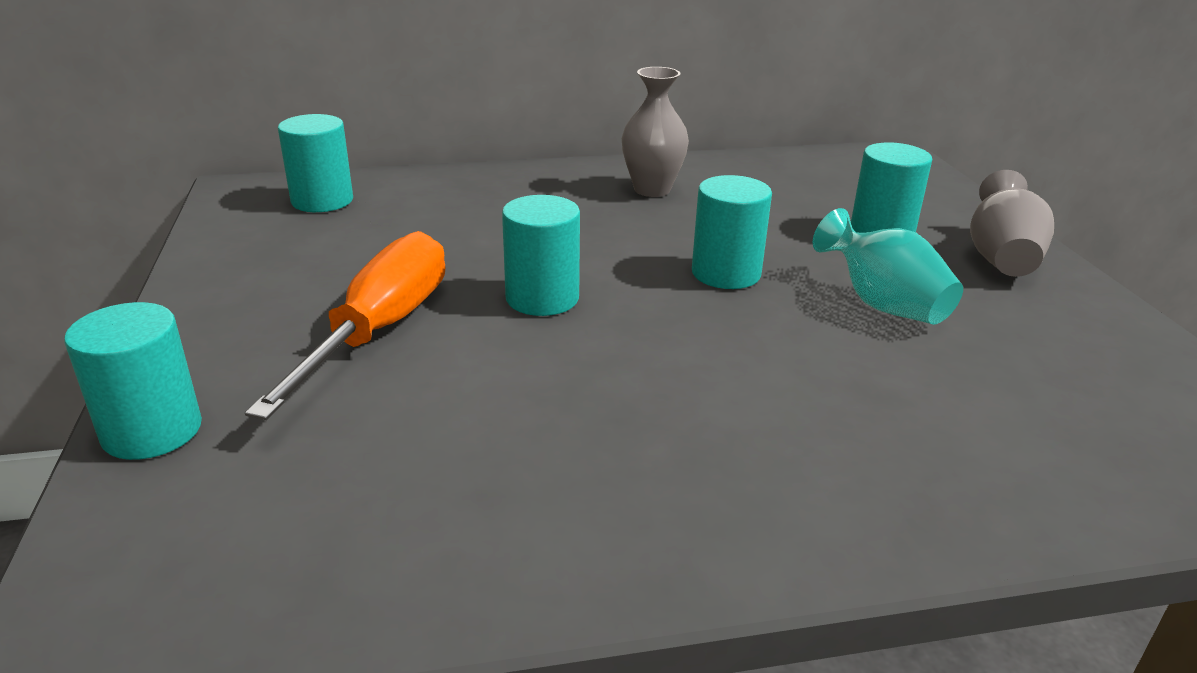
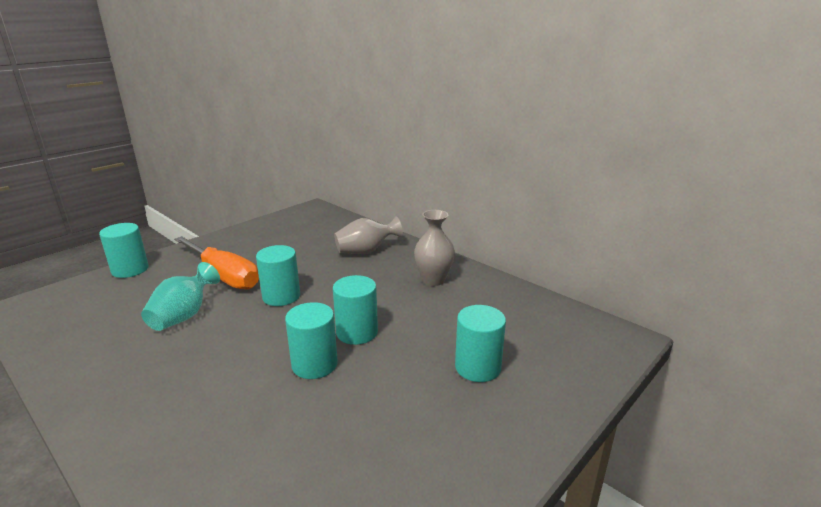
camera: 55 degrees right, 5 degrees down
(322, 200) = (321, 223): turquoise cylinder -> turquoise cylinder (314, 364)
(380, 329) = (224, 276): orange screwdriver -> orange screwdriver turned 60 degrees clockwise
(883, 305) = (372, 395): turquoise vase -> turquoise vase (184, 316)
(1001, 259) = (500, 429): grey vase -> grey vase (366, 251)

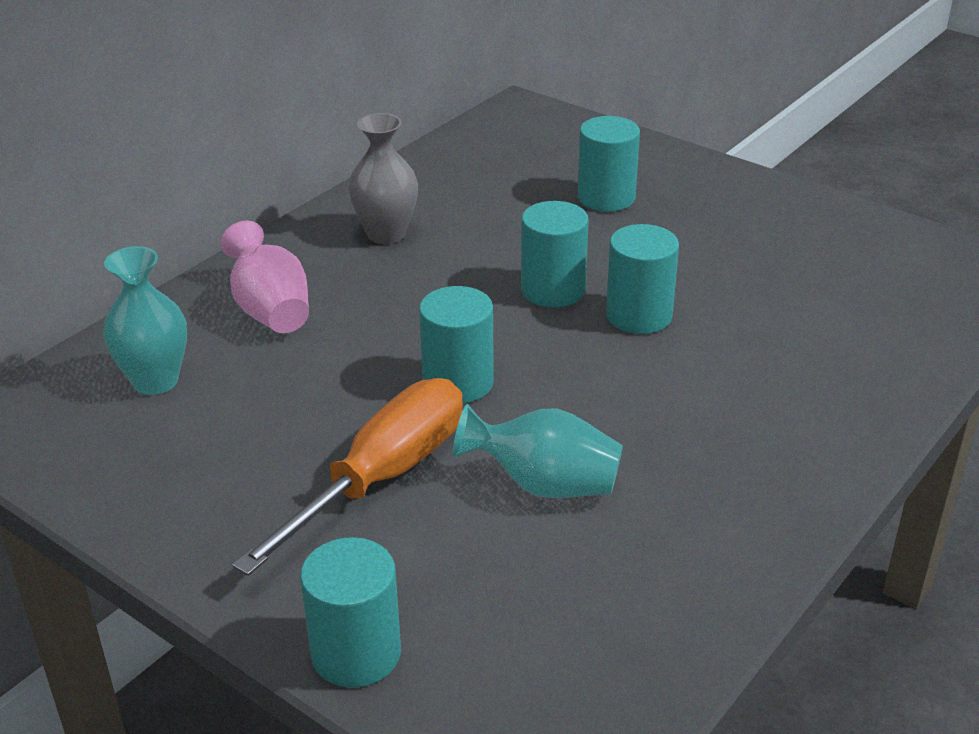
camera: 95 degrees left, 10 degrees up
(323, 231) = (155, 381): none -> turquoise vase
(366, 251) = (271, 311): grey vase -> pink vase

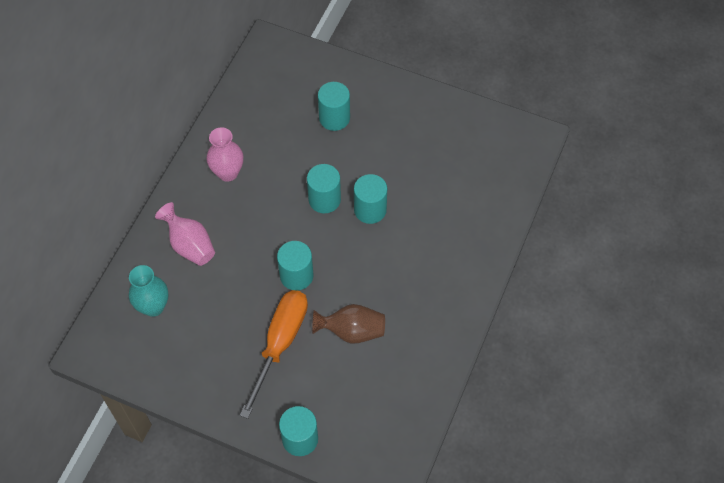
camera: 15 degrees left, 25 degrees up
(386, 234) = (228, 173): grey vase -> pink vase
(544, 485) = (352, 331): turquoise vase -> brown vase

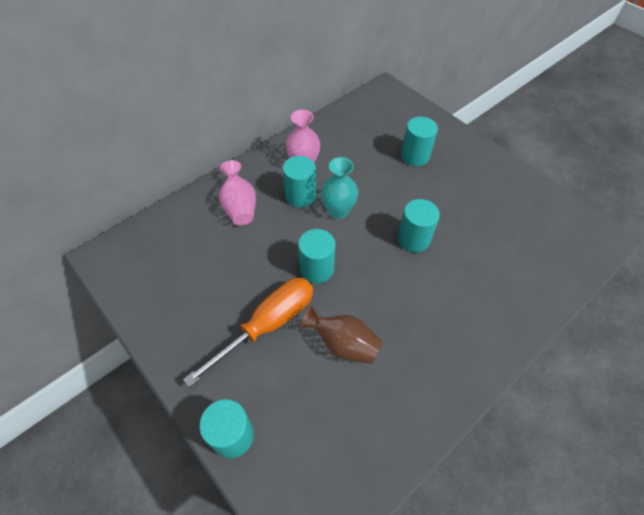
camera: 25 degrees right, 5 degrees down
(153, 306) = (178, 243): turquoise vase -> turquoise vase (338, 211)
(324, 199) = (375, 215): turquoise cylinder -> turquoise cylinder (300, 196)

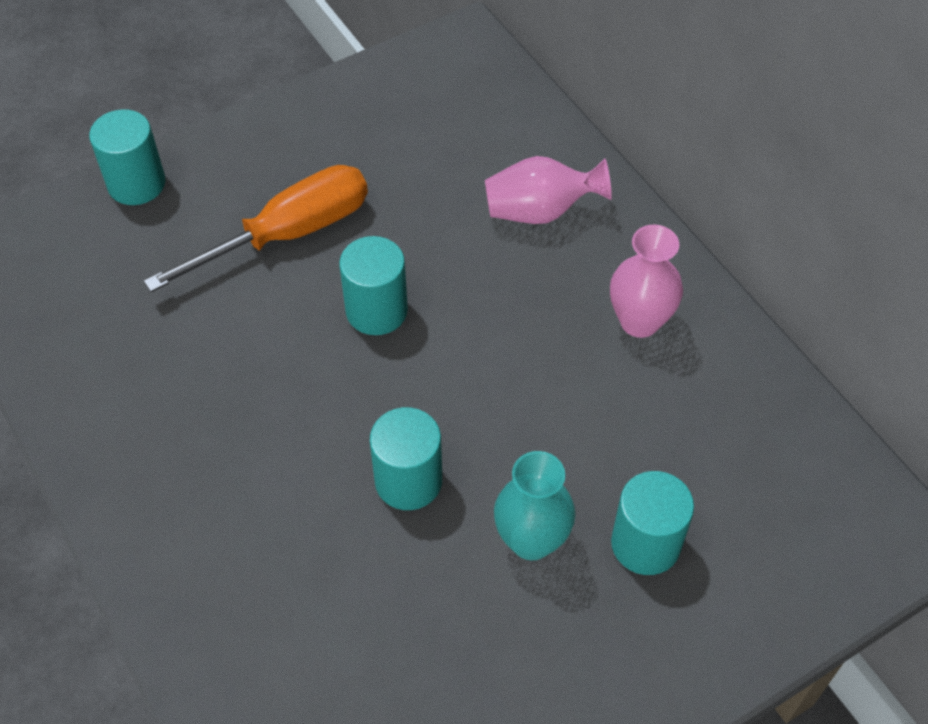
camera: 100 degrees right, 0 degrees up
(268, 324) = (288, 234): orange screwdriver -> orange screwdriver turned 90 degrees counterclockwise
(300, 196) = (553, 306): turquoise cylinder -> none
(338, 211) = (502, 363): turquoise vase -> turquoise vase (531, 540)
(343, 344) = (224, 327): brown vase -> none

